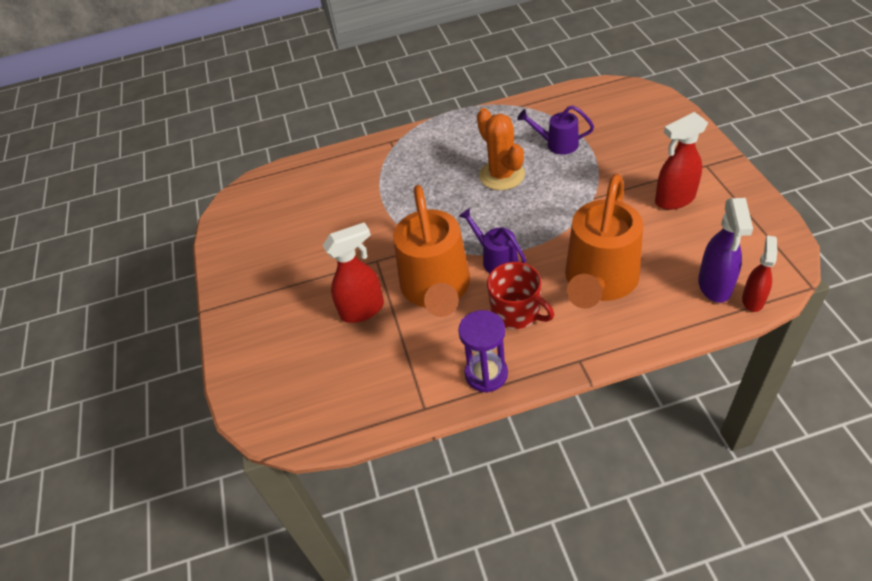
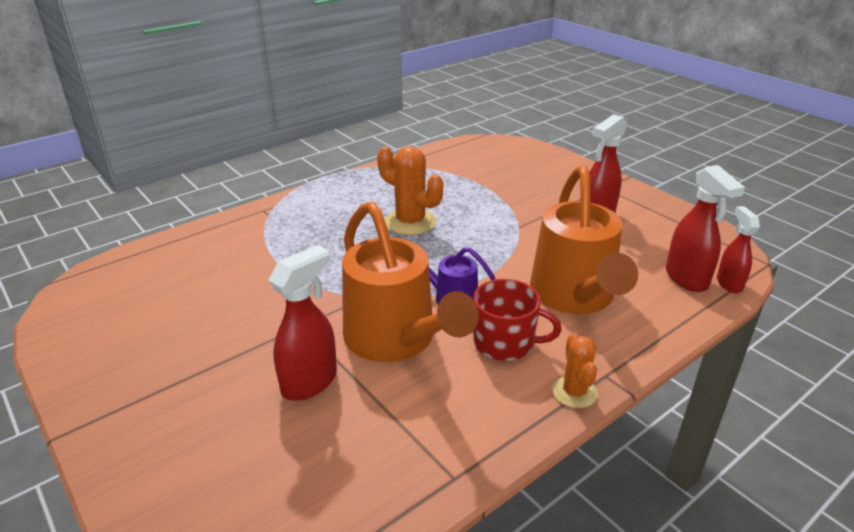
camera: 30 degrees left, 15 degrees down
(486, 374) = (510, 416): purple hourglass -> none
(545, 367) = (574, 392): none -> orange cactus
(557, 144) = (453, 190): purple watering can -> none
(714, 286) = (686, 279): purple spray bottle -> red spray bottle

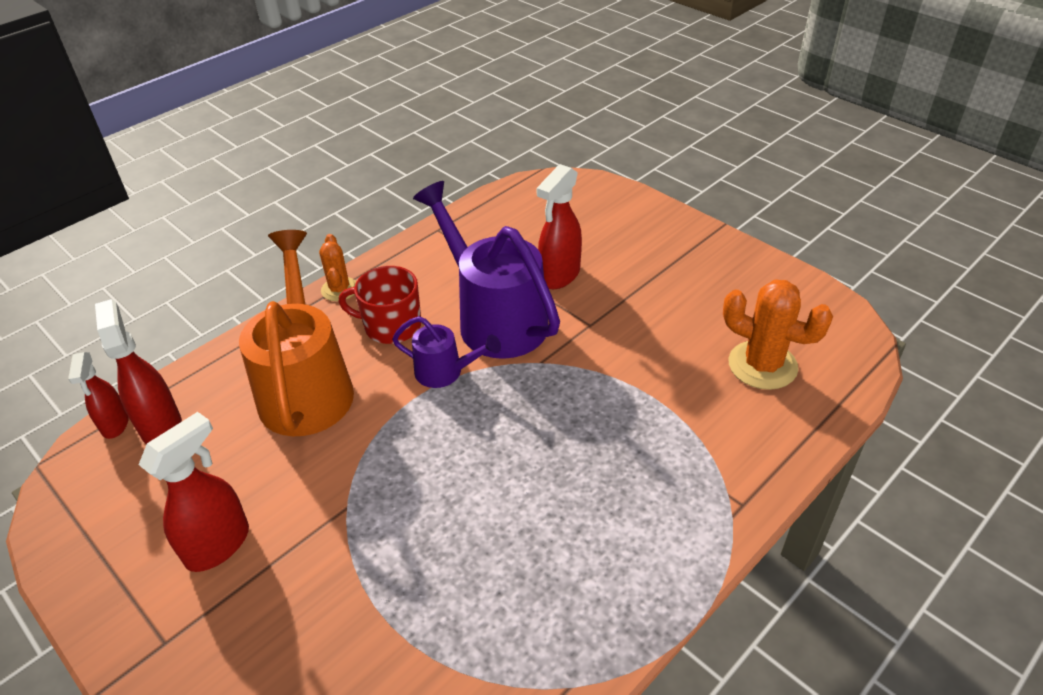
camera: 175 degrees right, 10 degrees up
(396, 340) = (494, 318): orange watering can -> purple watering can
(410, 222) = (508, 499): orange cactus -> orange cactus (762, 365)

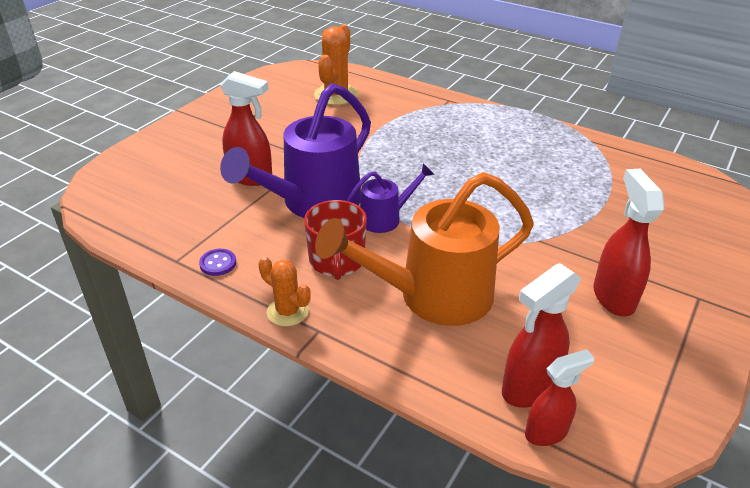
camera: 105 degrees left, 5 degrees down
(219, 545) = (613, 297): red spray bottle -> red spray bottle turned 60 degrees clockwise
(339, 289) = (287, 311): orange cactus -> orange cactus turned 60 degrees clockwise
(423, 252) = (218, 263): none -> purple button
(445, 372) = (386, 218): purple watering can -> purple watering can turned 60 degrees clockwise

